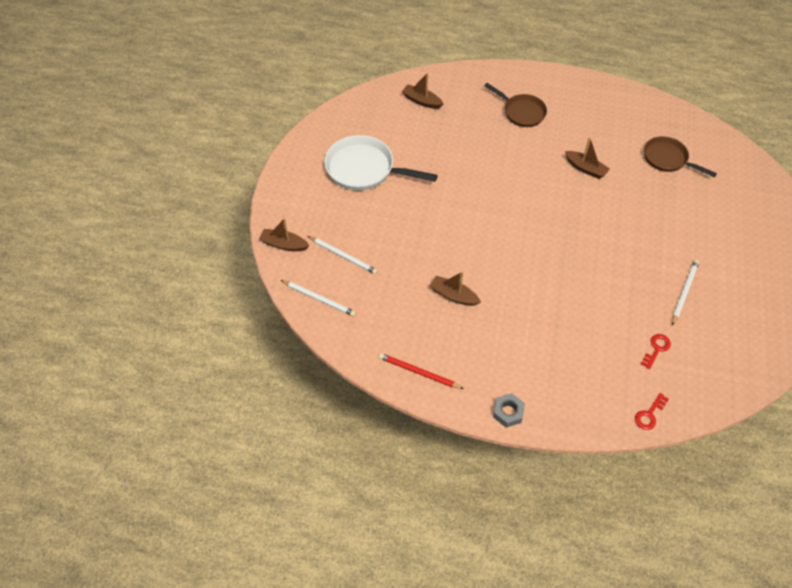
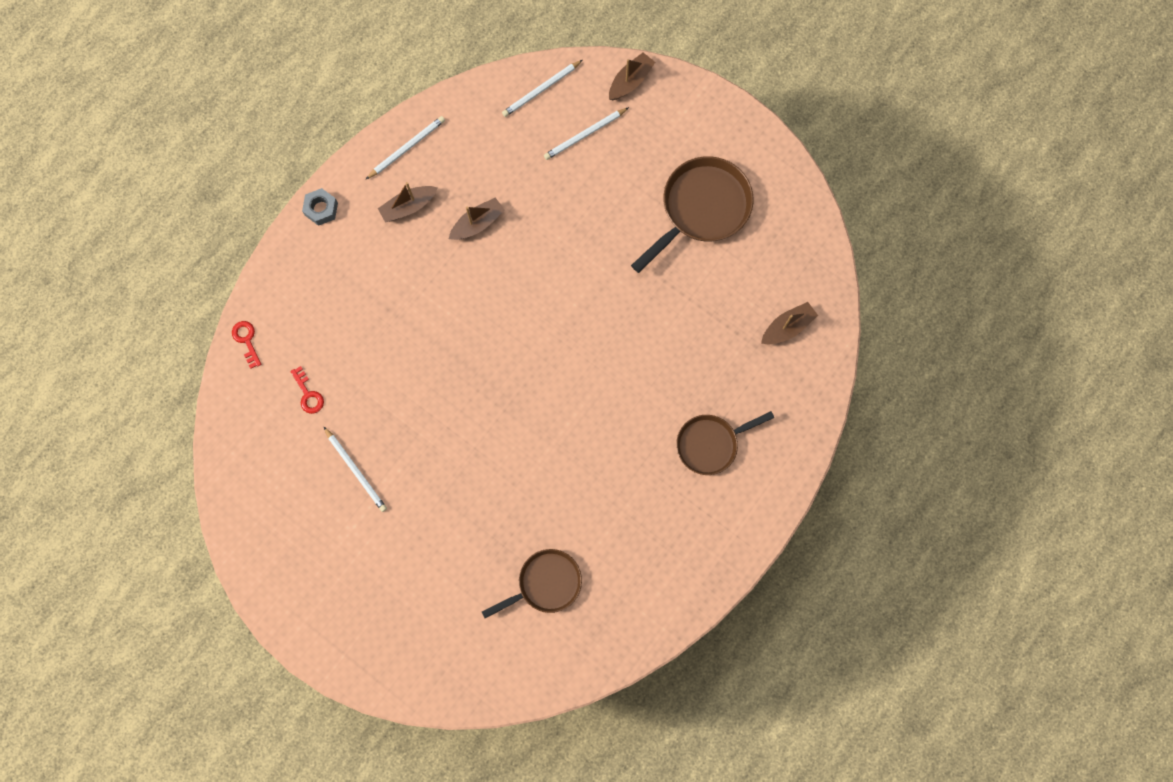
camera: 115 degrees right, 20 degrees up
(364, 169) = (701, 208): white pan -> brown pan
(418, 372) = (407, 148): red pencil -> white pencil
(585, 168) = (579, 469): brown boat -> brown boat (408, 207)

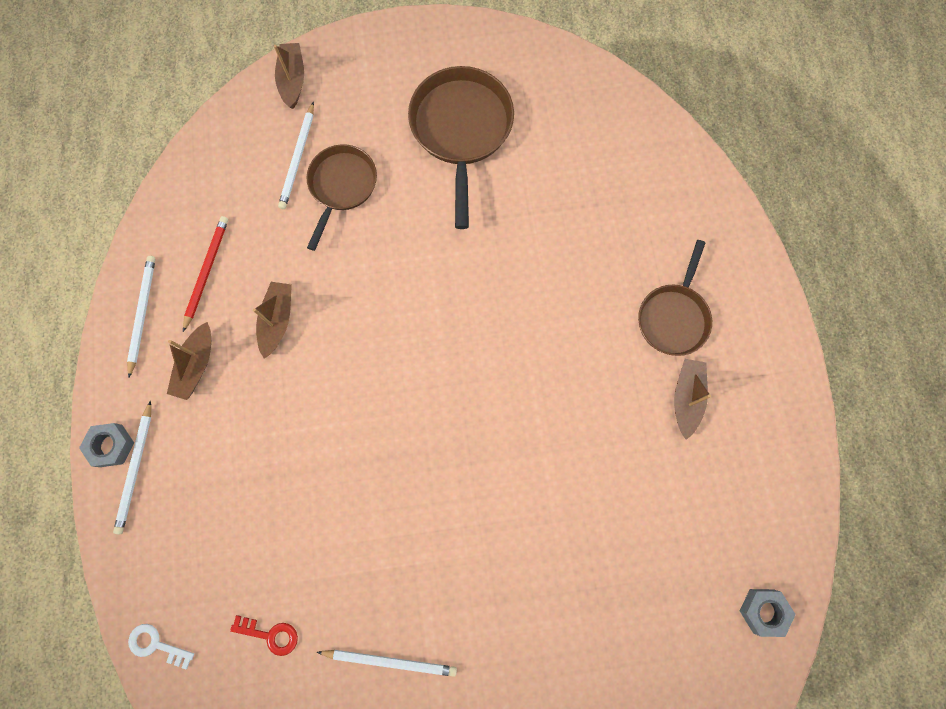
camera: 45 degrees left, 0 degrees up
(246, 340) = (156, 644): red key -> white key
(465, 156) = (206, 272): none -> red pencil
(541, 90) = (220, 154): white pencil -> white pencil (136, 469)
(545, 583) = (668, 583): brown pan -> brown pan (341, 186)
(583, 651) = (763, 611): none -> grey nut
(787, 327) = (631, 162): brown boat -> brown boat (686, 398)

